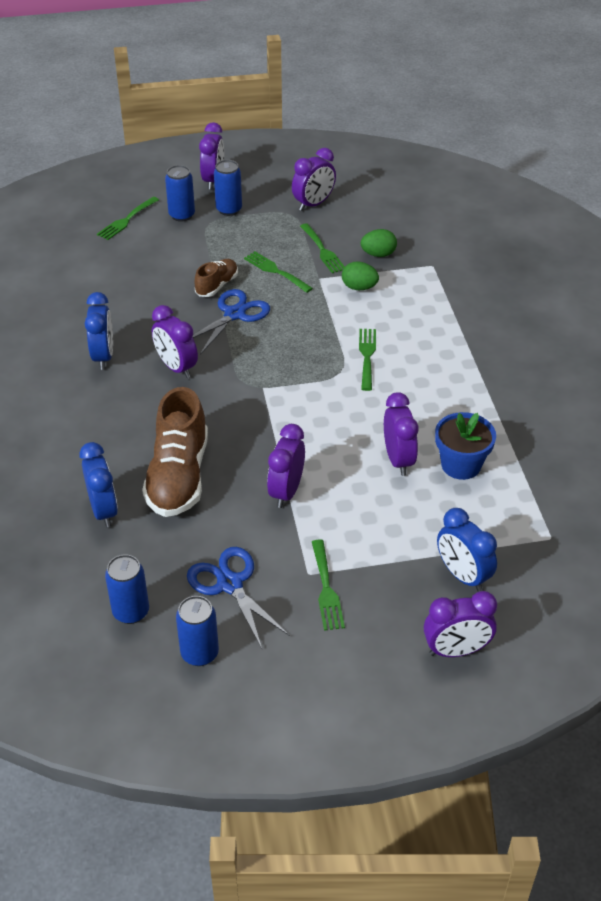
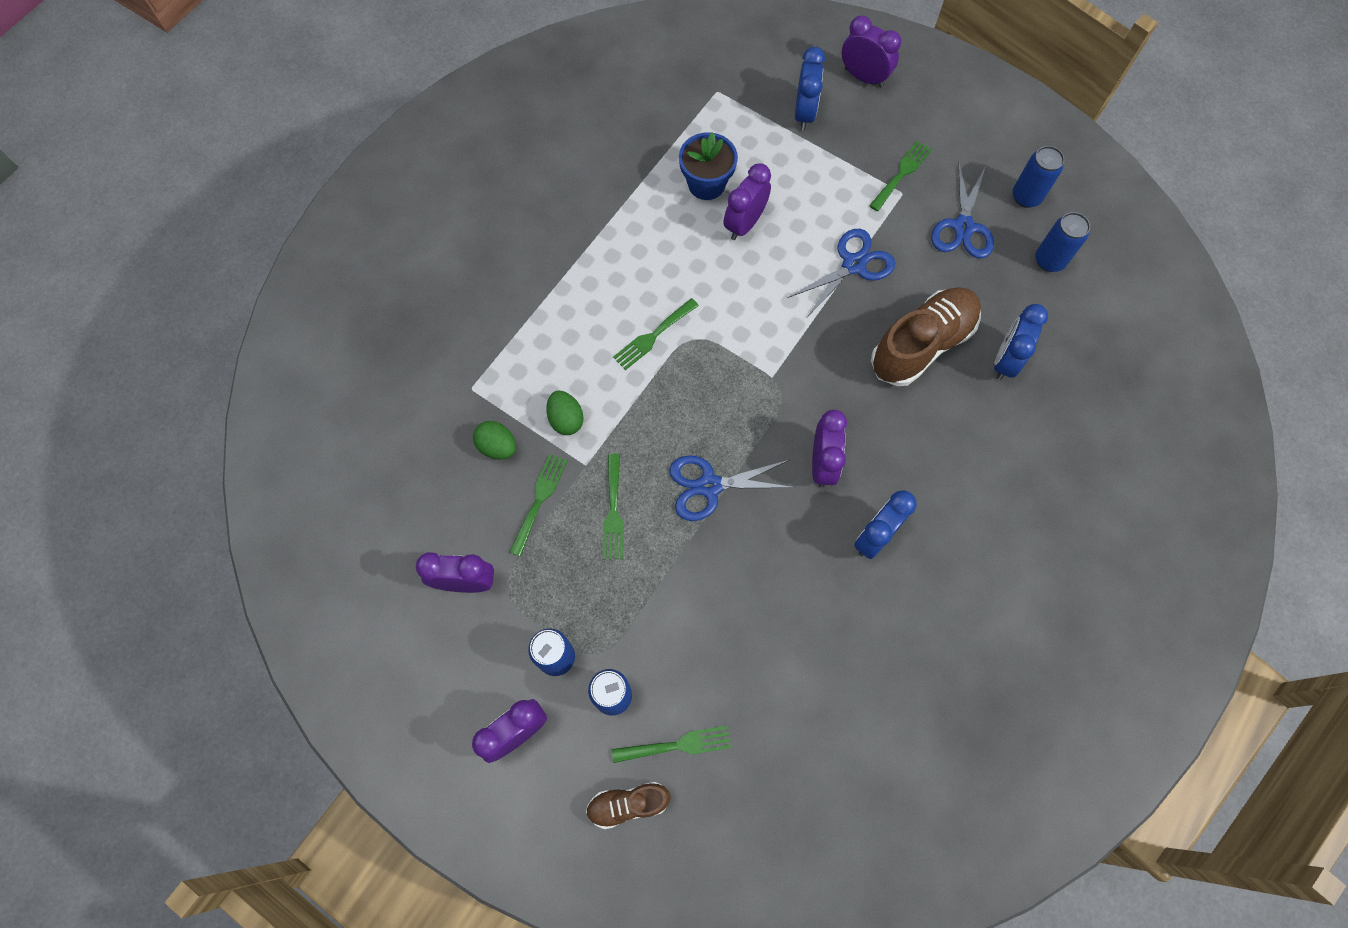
camera: 135 degrees left, 25 degrees up
(217, 285) = (687, 542): brown shoe -> brown shoe (628, 804)
(286, 491) = (853, 265): purple clock -> blue scissors

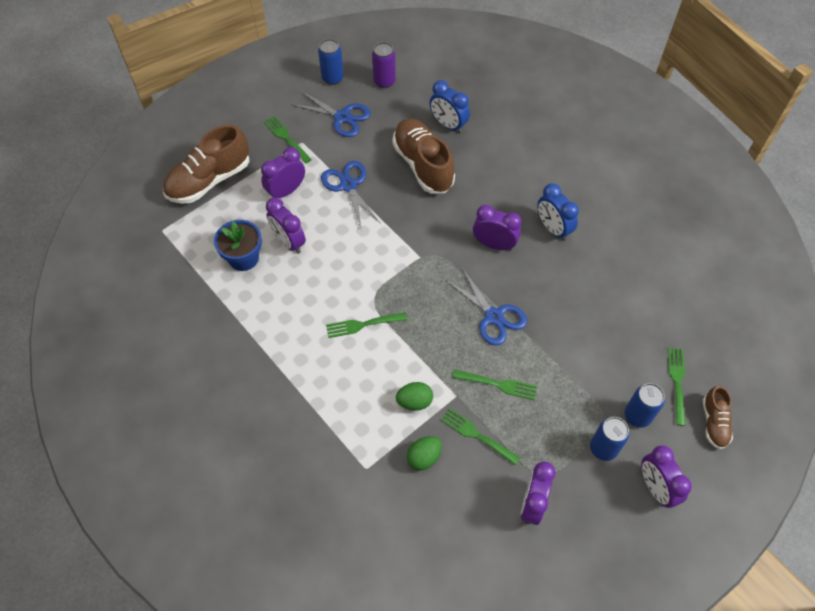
camera: 75 degrees left, 10 degrees down
(653, 336) = (362, 325): green fork -> green fork turned 105 degrees clockwise
(709, 486) = (493, 316): blue scissors -> blue scissors turned 45 degrees counterclockwise
(804, 113) = (209, 180): blue clock -> brown shoe
(863, 77) = (195, 137): purple clock -> purple clock (286, 191)
(1049, 260) = (384, 81): blue can -> purple can

